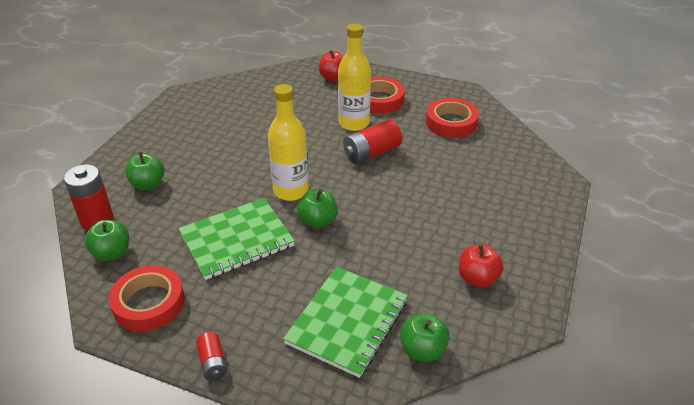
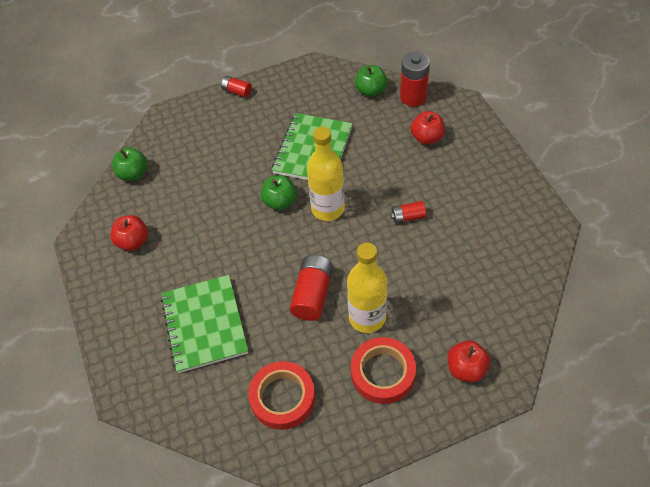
camera: 140 degrees right, 15 degrees up
(148, 184) = (427, 138): green apple -> red apple
(149, 303) = (308, 88): red tape -> none
(248, 150) = (408, 217): none -> red battery
(347, 322) = (189, 157): green notebook -> green notebook (204, 324)

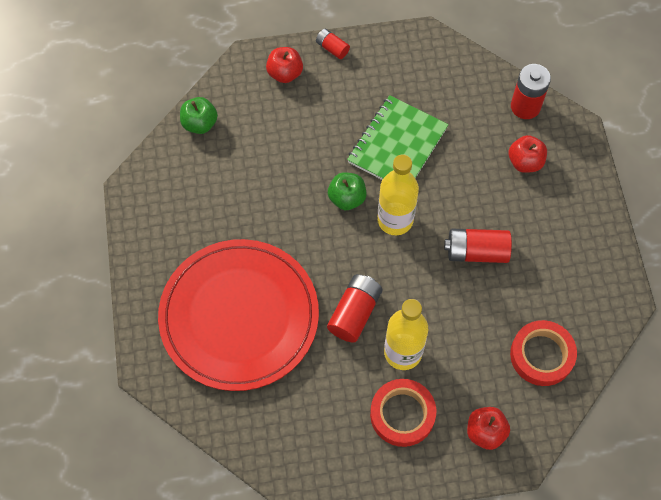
camera: 10 degrees right, 10 degrees up
(133, 241) = (185, 205): red apple -> red apple (285, 73)
(204, 324) = (239, 316): green notebook -> red plate
(282, 398) = (298, 413): red tape -> red tape (541, 355)
(370, 91) = (480, 86): green apple -> none
(408, 217) = (476, 252): red battery -> red battery, size x1.74

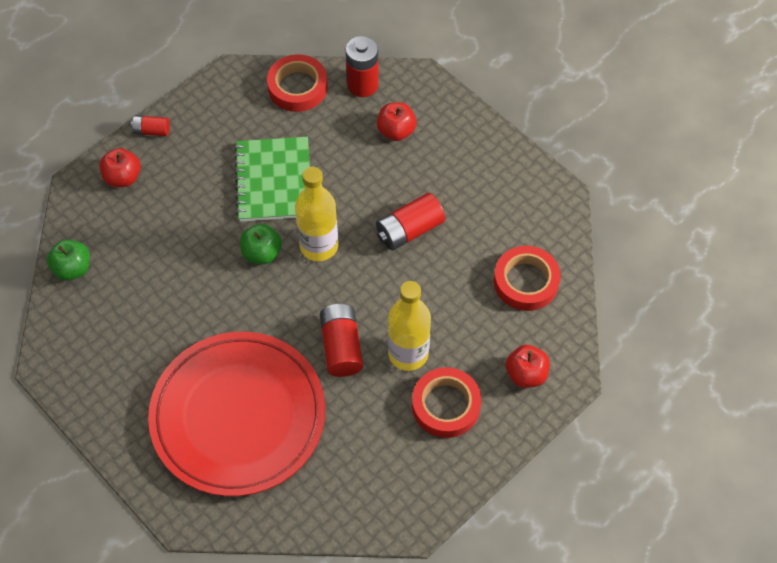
camera: 35 degrees left, 5 degrees down
(471, 78) = (297, 87): none -> red tape

